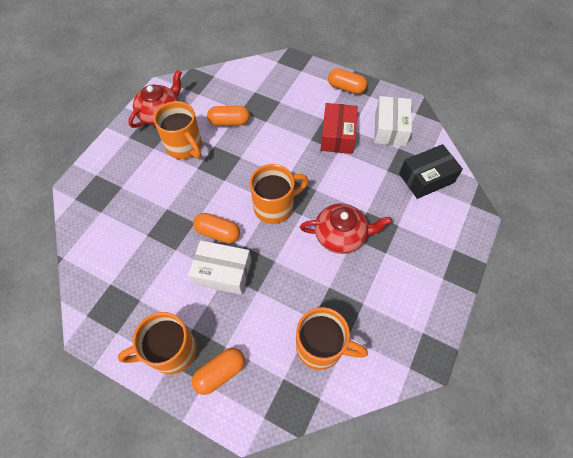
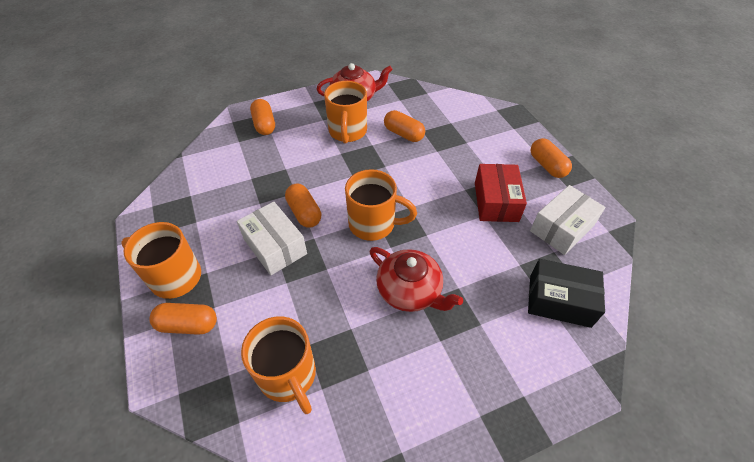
camera: 40 degrees right, 10 degrees down
(108, 183) = (264, 125): none -> orange capsule
(337, 136) = (496, 202): red box -> red box turned 45 degrees counterclockwise

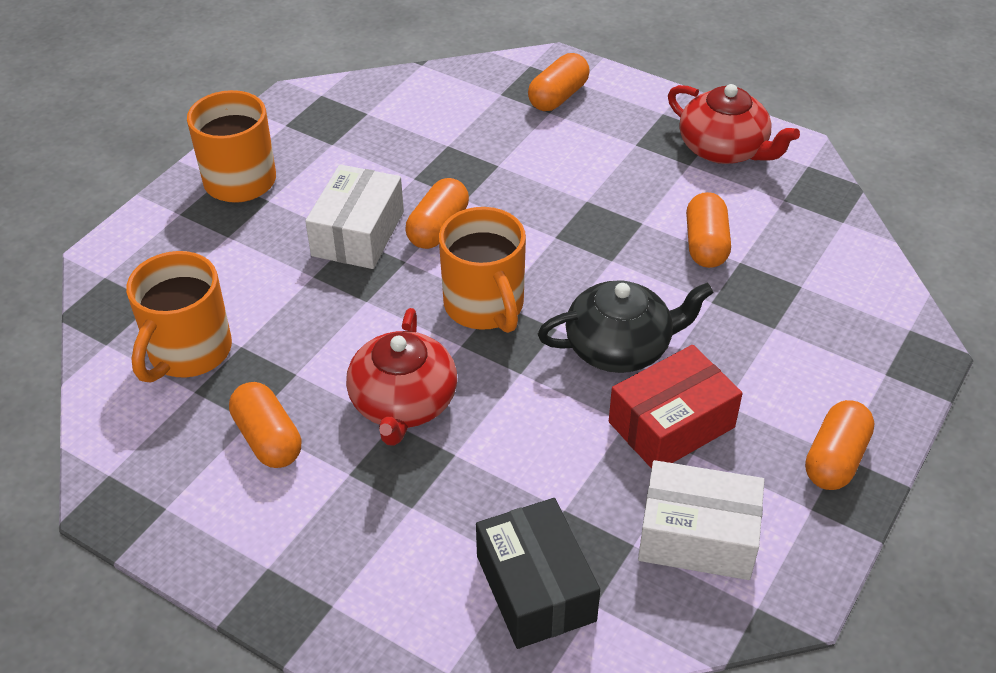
camera: 55 degrees right, 5 degrees down
(188, 324) = (189, 230): orange capsule -> orange capsule (268, 439)
(347, 132) = (638, 183): orange mug -> none
(439, 192) = (620, 347): none -> black teapot

